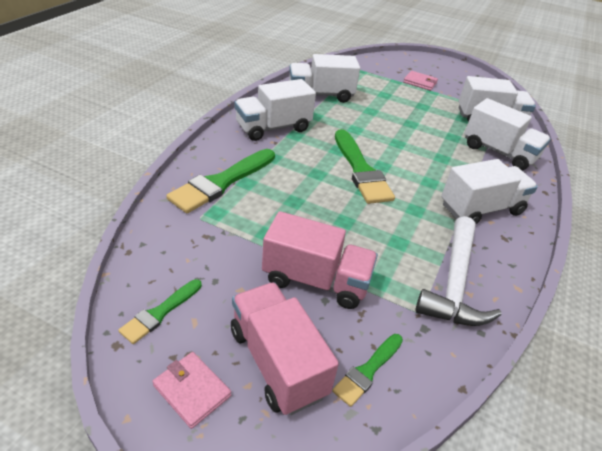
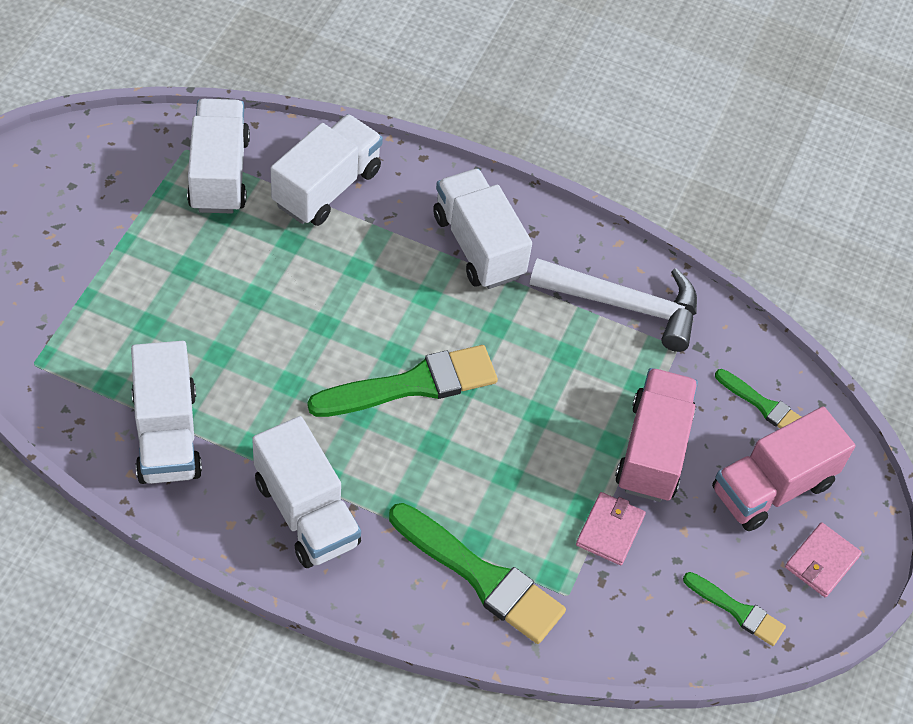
camera: 95 degrees left, 15 degrees up
(420, 82) = (85, 256): pink wallet -> pink wallet (610, 530)

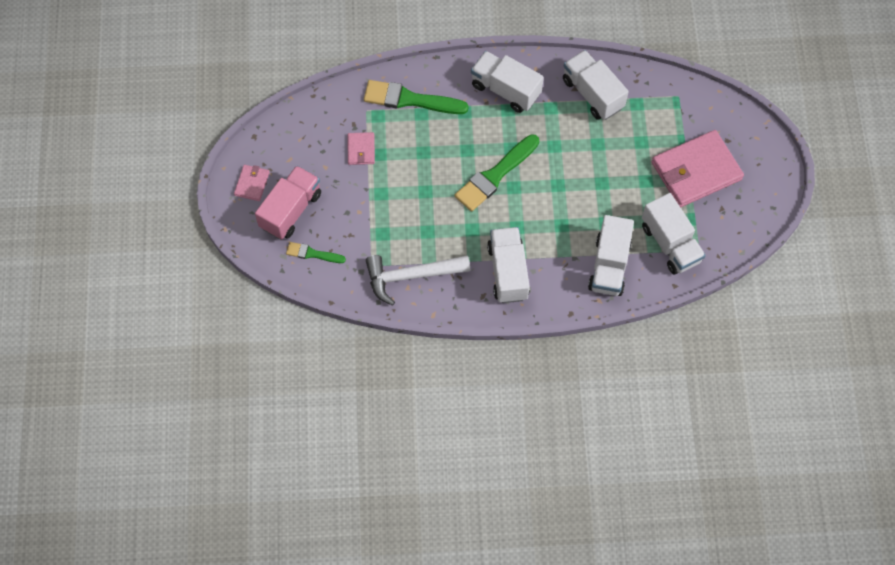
camera: 160 degrees right, 10 degrees up
(102, 246) = (696, 171): none -> pink wallet
(478, 246) = (508, 272): white truck -> white truck turned 135 degrees counterclockwise
(653, 450) = (359, 200): pink truck -> none
(737, 611) = (284, 140): green brush -> none

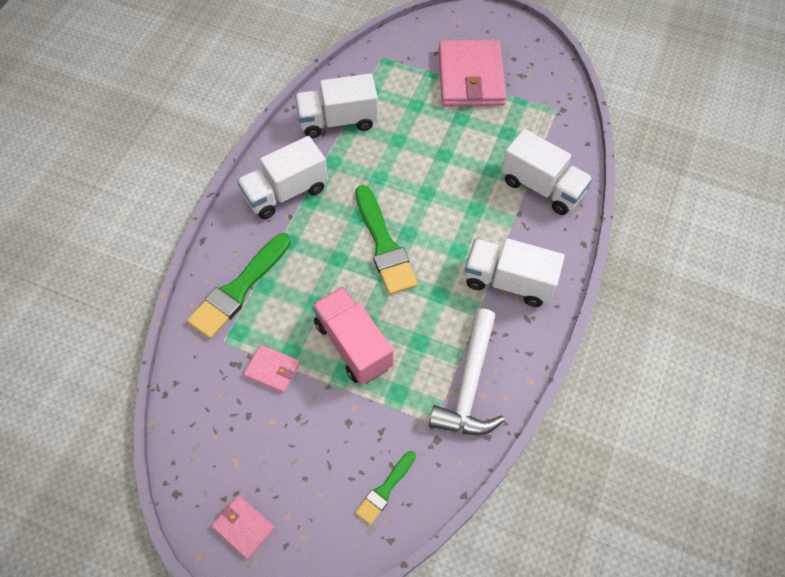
camera: 65 degrees left, 5 degrees down
(290, 210) = (309, 491): pink truck -> pink truck (353, 345)
(670, 244) = (540, 128): white truck -> none

